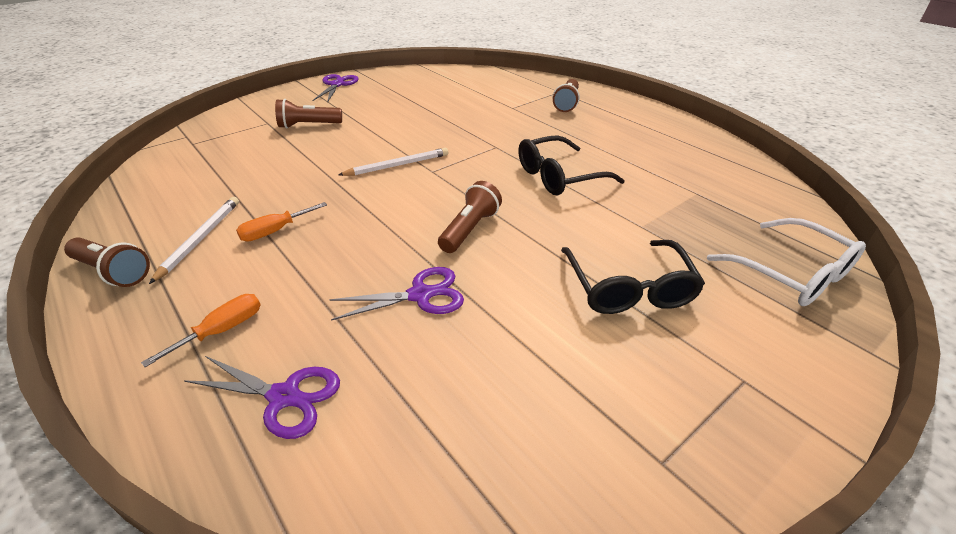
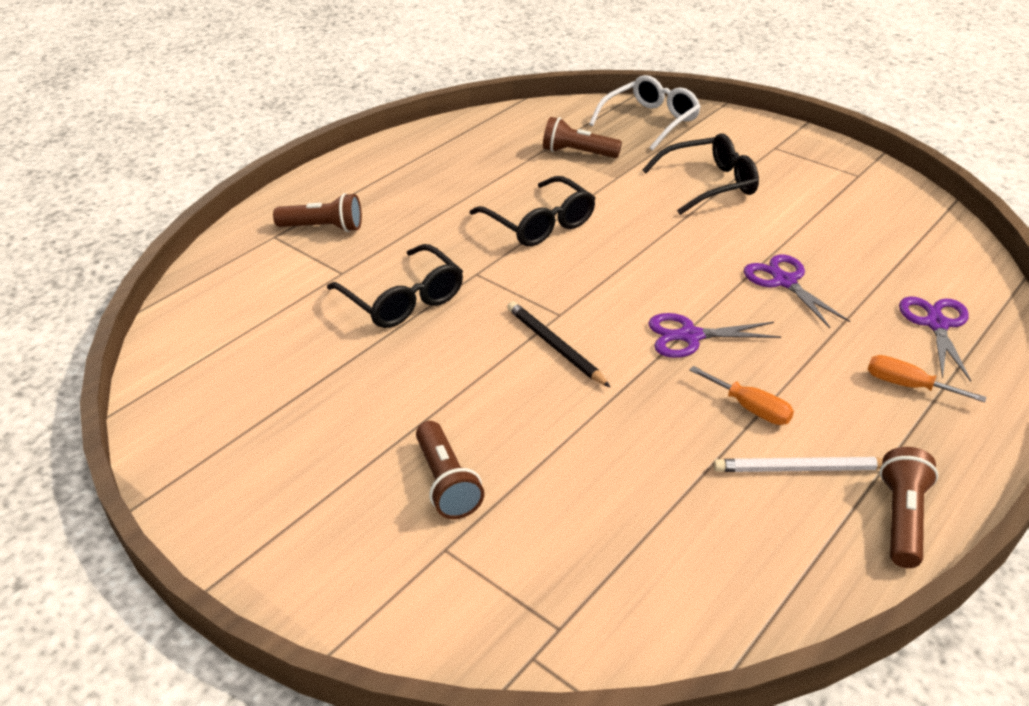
camera: 100 degrees left, 0 degrees up
(337, 85) = (234, 508): purple scissors -> purple scissors (690, 336)
(397, 165) = (555, 346): white pencil -> black pencil
(470, 229) = (671, 269): brown flashlight -> brown flashlight (578, 153)
(475, 123) = (403, 299): none -> black glasses

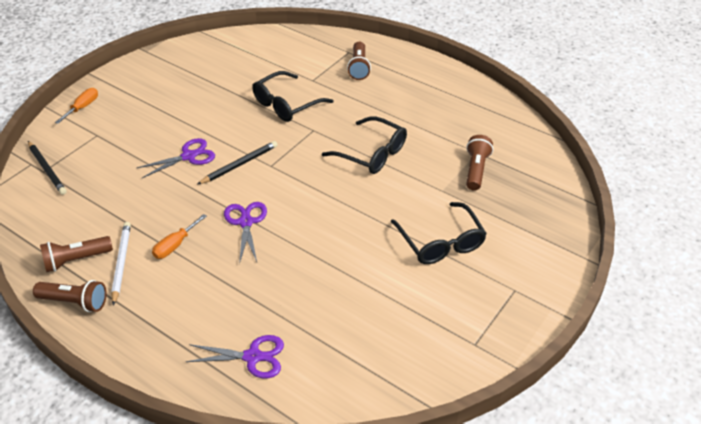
camera: 85 degrees right, 5 degrees up
(446, 483) = (138, 132): brown flashlight -> brown flashlight (76, 260)
(540, 224) = (372, 154): black glasses -> black glasses turned 105 degrees counterclockwise
(553, 621) = (47, 169): none -> black pencil
(650, 121) = (542, 211): white glasses -> none
(784, 282) = (306, 275): purple scissors -> purple scissors (188, 156)
(907, 385) = (186, 326): orange screwdriver -> orange screwdriver (82, 107)

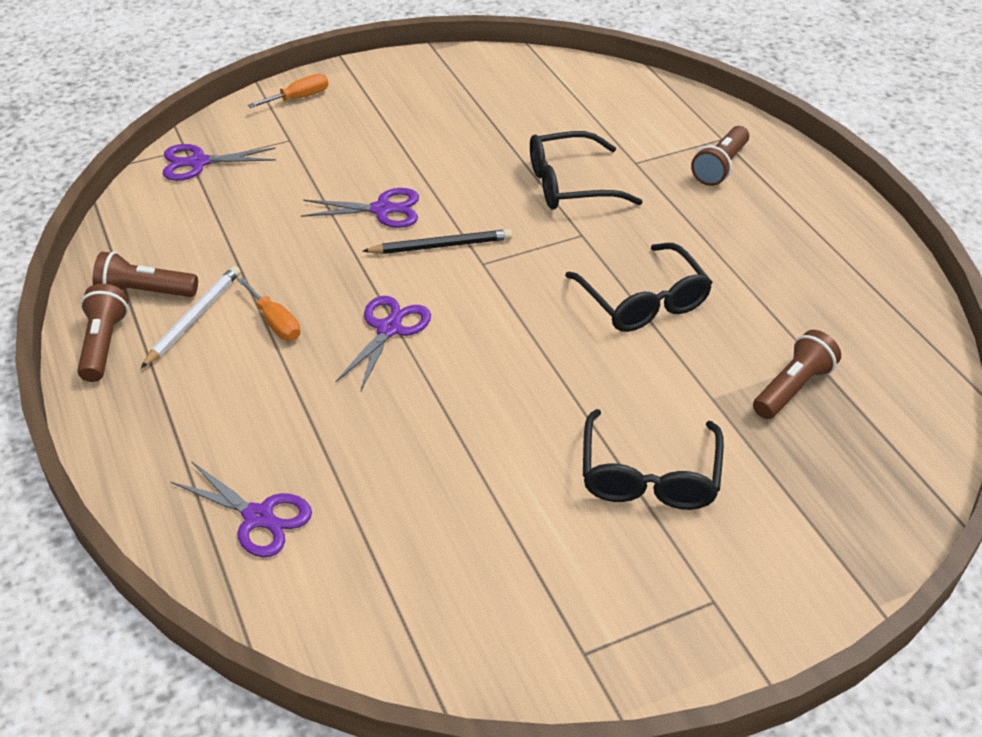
camera: 30 degrees right, 0 degrees up
(47, 169) = (198, 163): black pencil -> purple scissors
(74, 302) = (104, 344): brown flashlight -> brown flashlight turned 135 degrees counterclockwise
(175, 245) = (275, 322): orange screwdriver -> orange screwdriver turned 105 degrees counterclockwise

